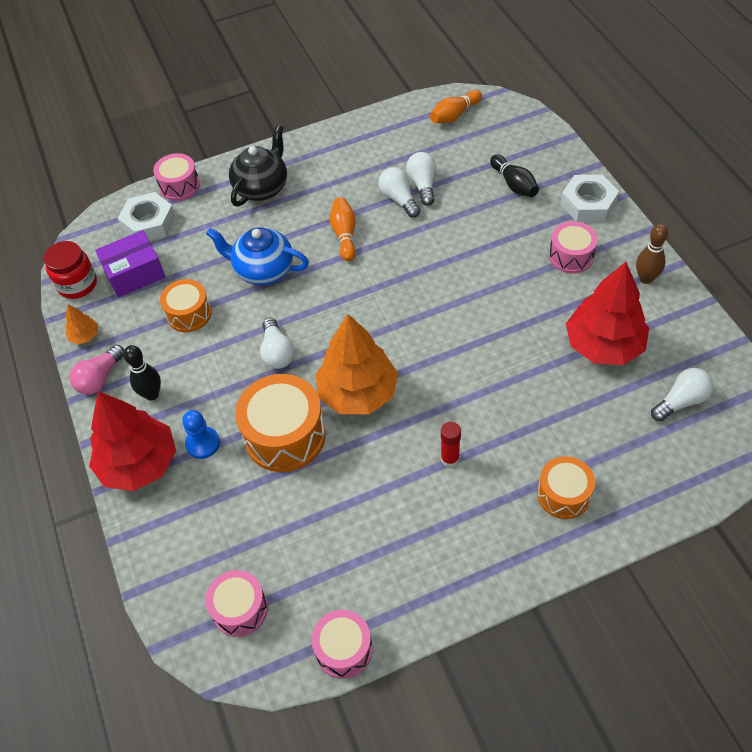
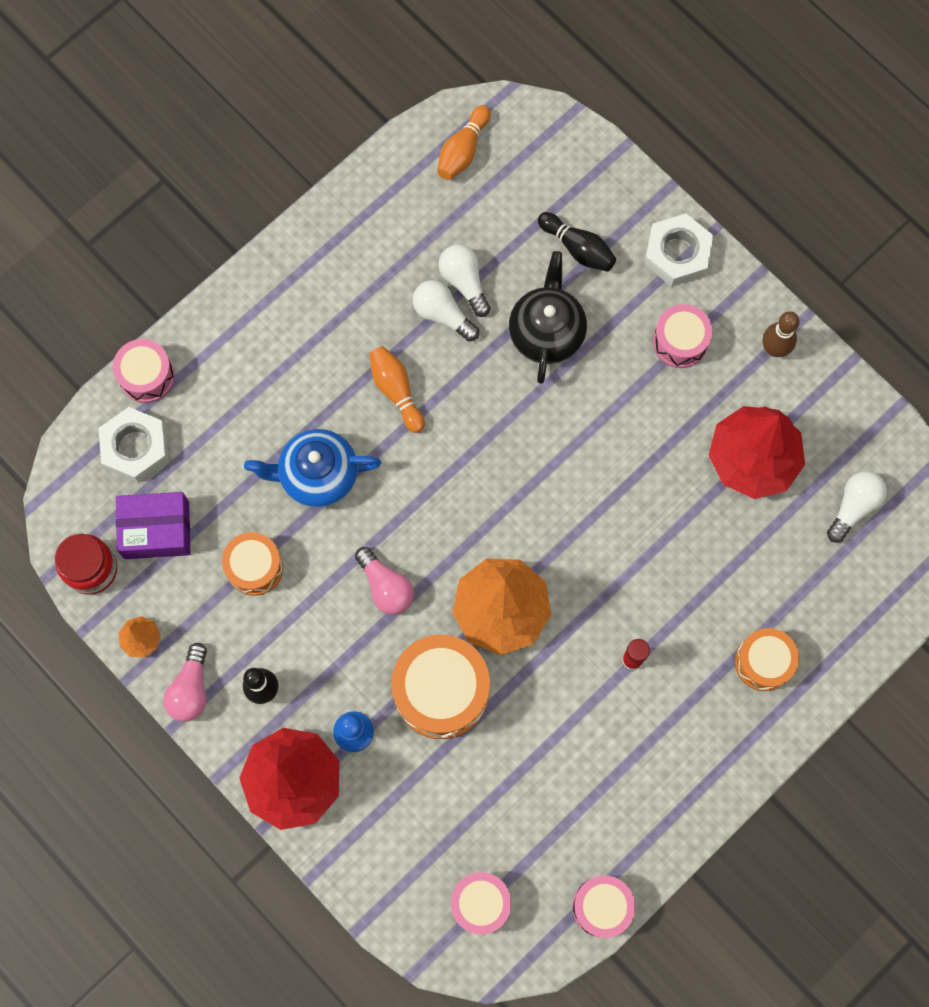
camera: 25 degrees left, 20 degrees up
(134, 273) = (156, 530): purple box -> purple box turned 45 degrees clockwise
(262, 187) = (258, 347): black teapot -> black teapot (546, 332)
(277, 352) = (385, 586): white light bulb -> pink light bulb

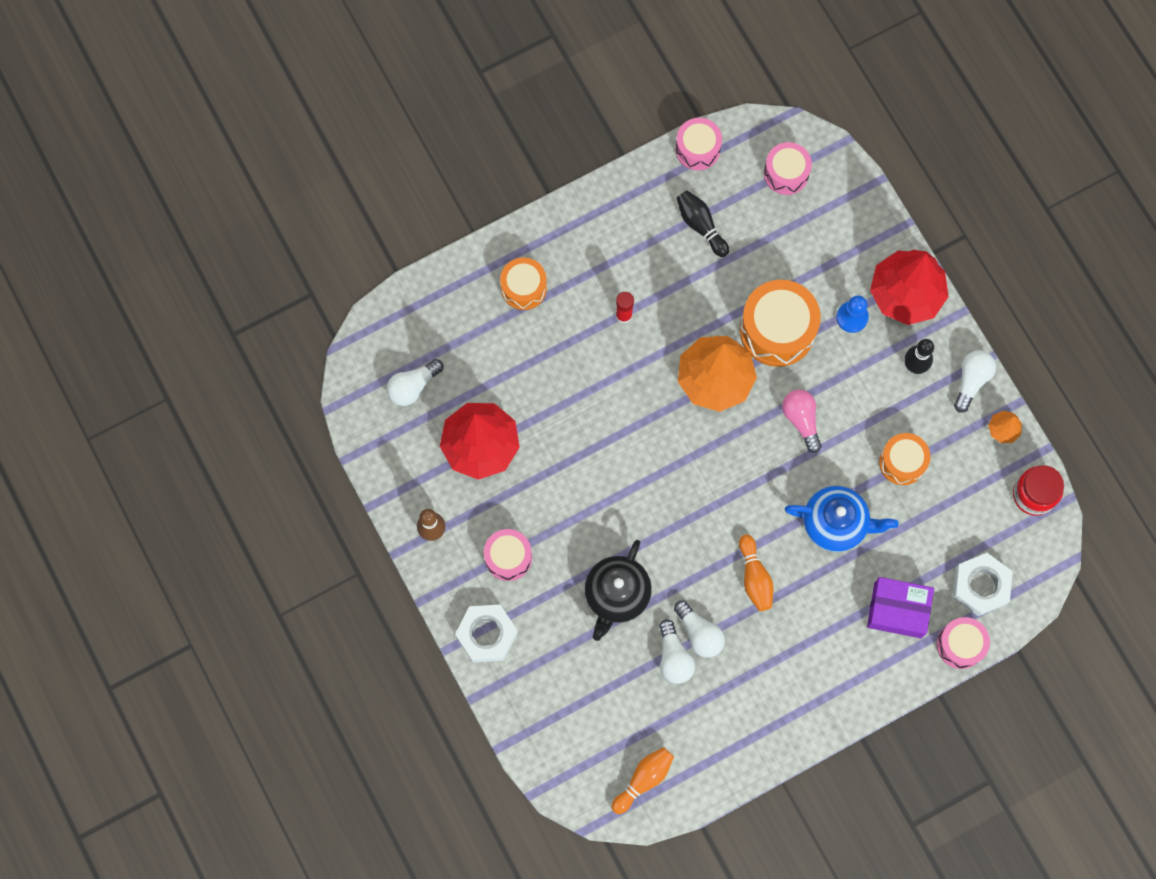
camera: 165 degrees left, 0 degrees up
(156, 530) = (975, 513): purple box -> purple box (897, 610)
(190, 689) = (971, 381): pink light bulb -> white light bulb
(578, 248) = (569, 662): black bowling pin -> black bowling pin (701, 226)

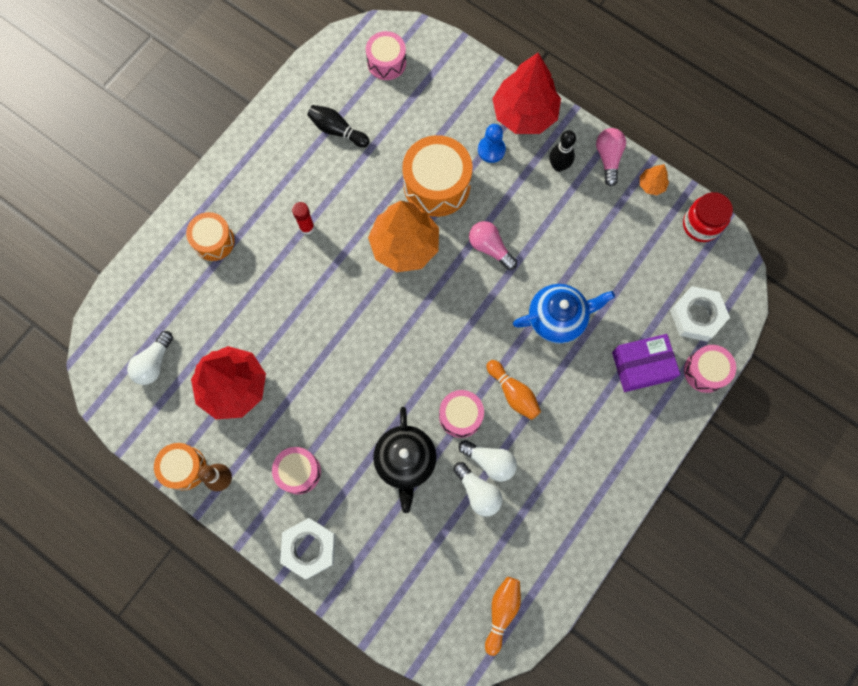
camera: 25 degrees left, 0 degrees up
(697, 149) = (307, 73): pink drum -> pink drum (460, 416)
(902, 462) = (586, 245): orange drum -> orange drum (184, 468)
(971, 381) = (608, 158): white light bulb -> pink light bulb

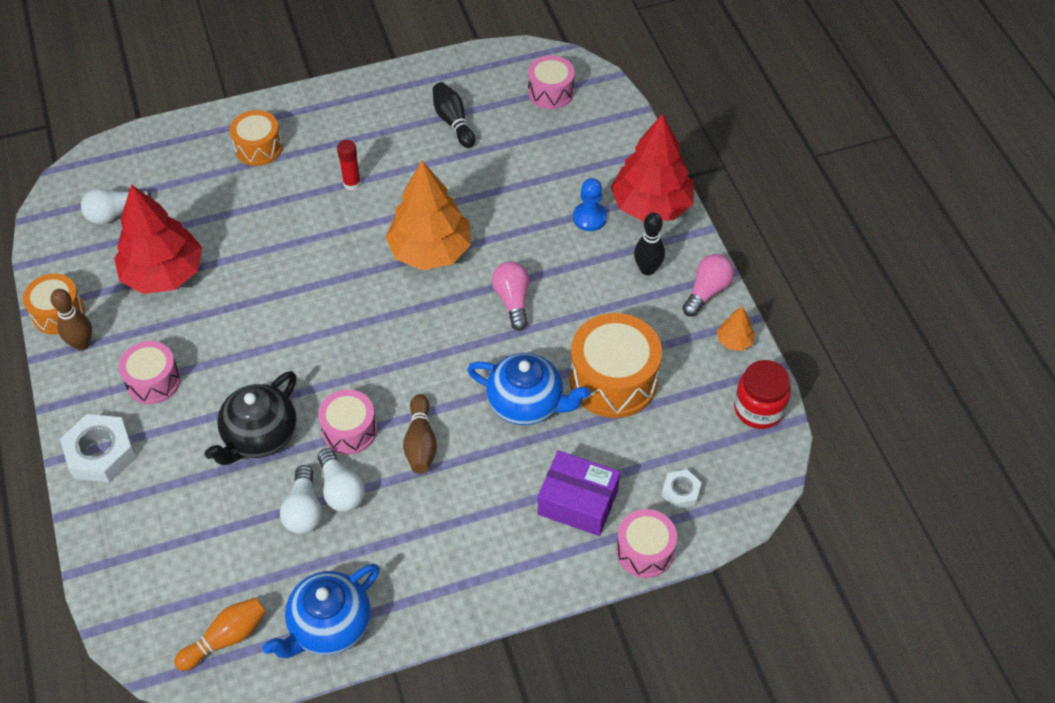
camera: 35 degrees right, 20 degrees down
(437, 185) = (508, 218): orange drum -> orange drum (613, 380)
(513, 393) = (420, 443): orange bowling pin -> brown bowling pin
(558, 557) = (329, 626): none -> blue teapot
(696, 316) = (680, 492): white nut -> white nut, size x0.55

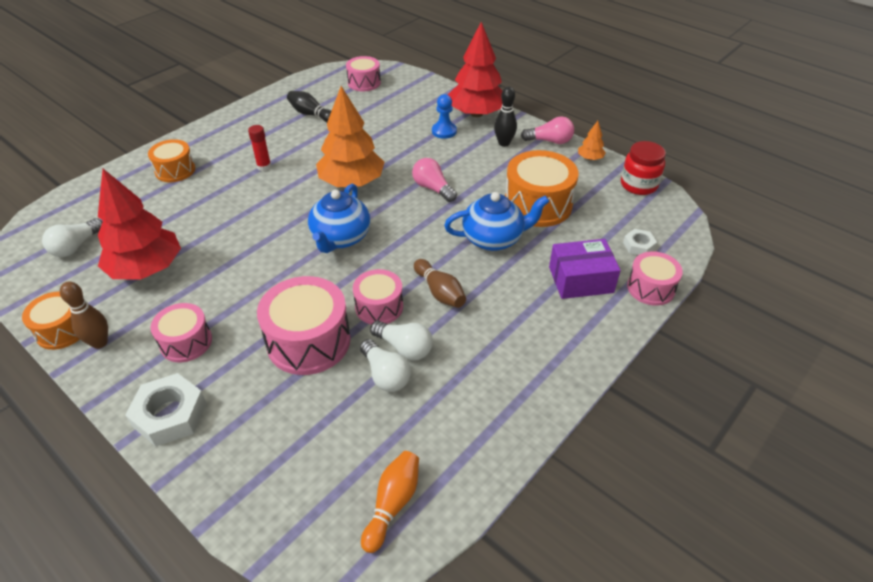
camera: 30 degrees left, 10 degrees down
(259, 436) = (308, 341): black teapot -> pink drum
(329, 626) = (473, 448): blue teapot -> blue teapot (340, 238)
(707, 291) = (550, 141): pink light bulb -> pink light bulb turned 90 degrees clockwise

